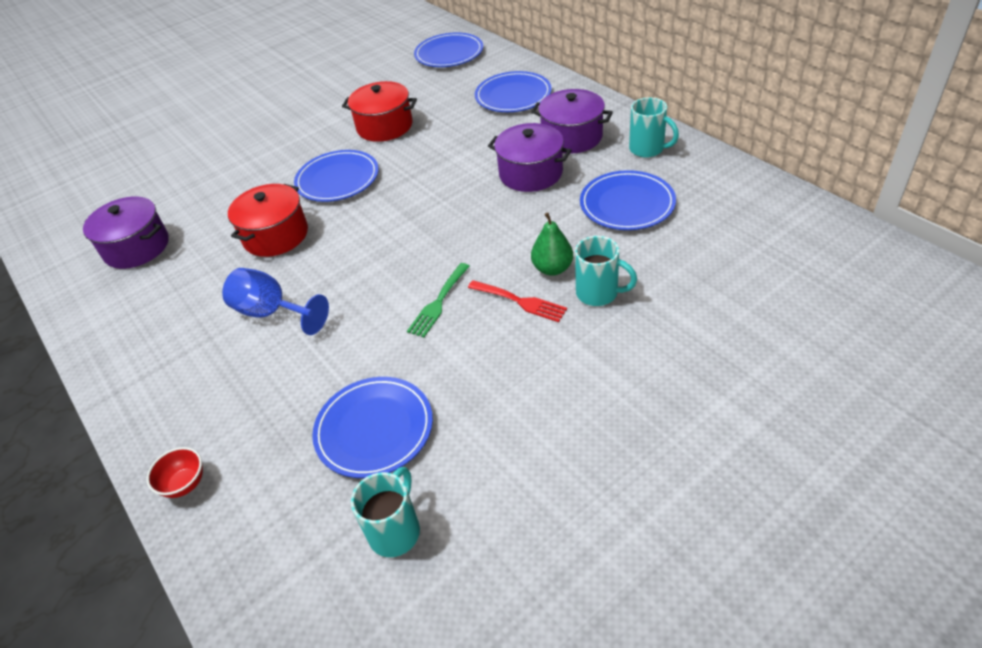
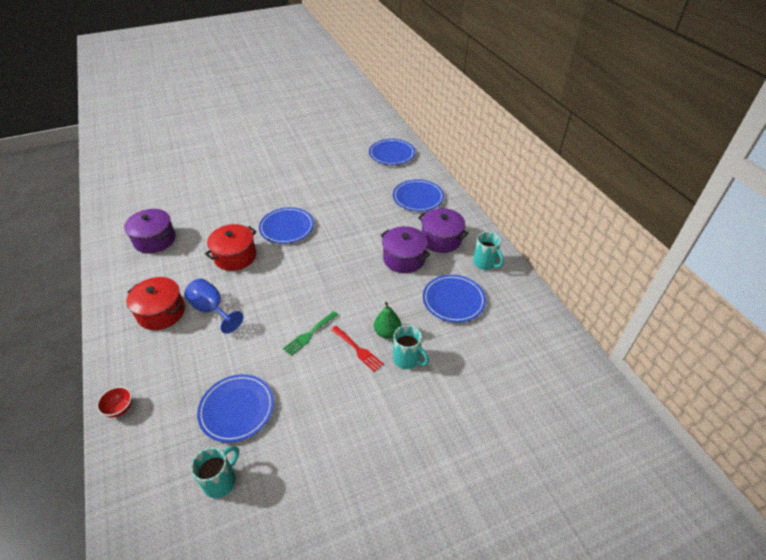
camera: 10 degrees right, 0 degrees up
(384, 126) = (330, 197): red pot -> red pot (161, 312)

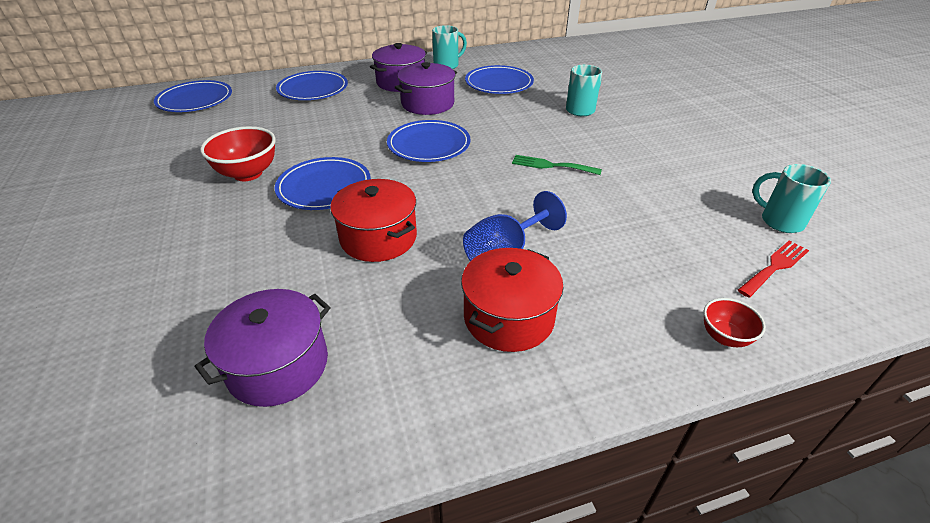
camera: 85 degrees left, 5 degrees down
(237, 409) = (680, 216): blue plate -> blue plate (429, 145)
(302, 196) = (248, 173): none -> red bowl
(309, 334) = (551, 165): green fork -> green fork turned 150 degrees clockwise
(358, 350) = (572, 135): red fork -> red fork (774, 267)
(387, 332) = (545, 118): green pear -> none

